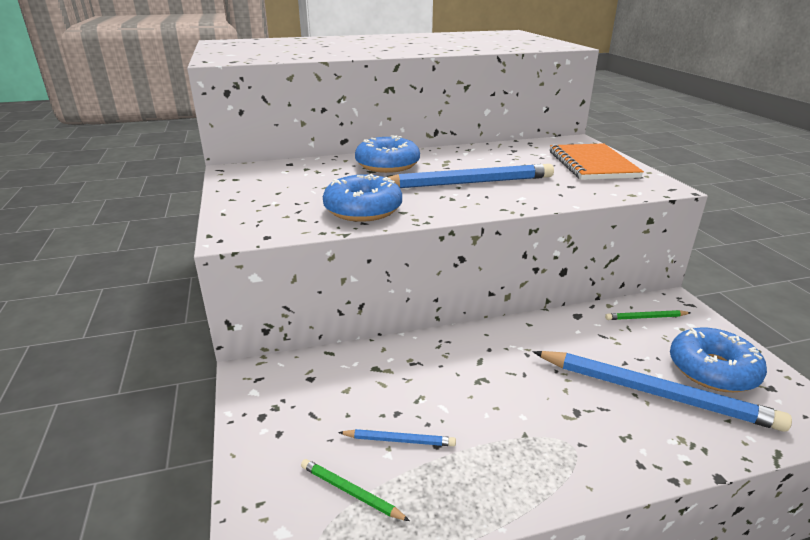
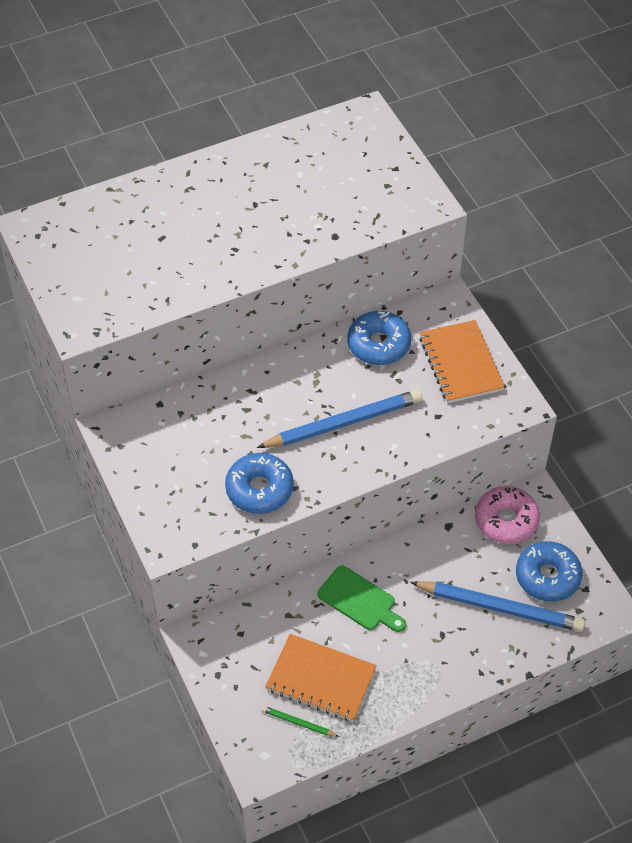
camera: 10 degrees left, 25 degrees up
(387, 165) = (259, 393): blue donut -> blue donut (378, 344)
(399, 440) = (321, 679): blue pencil -> orange notebook
(467, 365) = (359, 600): none -> green cutting board
(645, 317) = (506, 520): green pencil -> pink donut

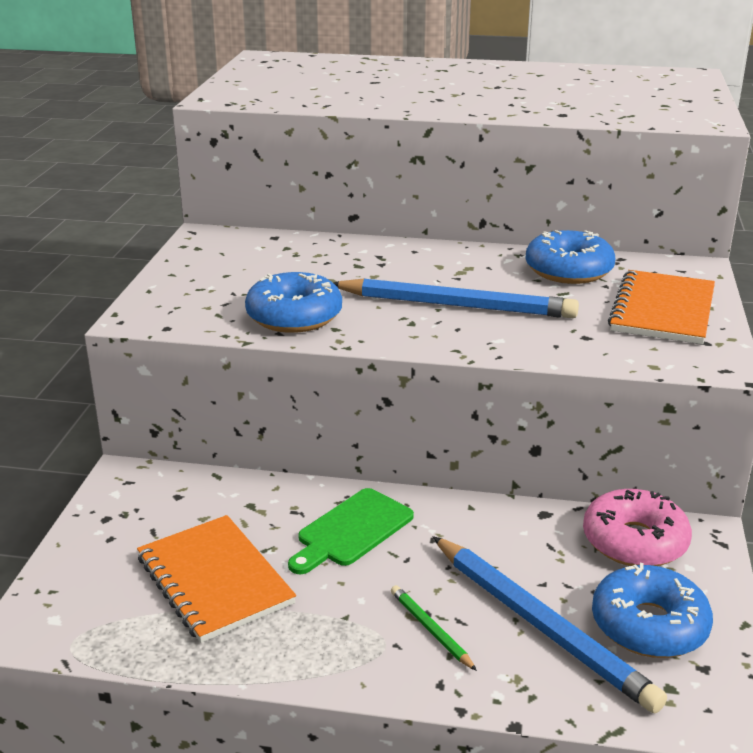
camera: 35 degrees right, 25 degrees down
(298, 723) = (134, 608): green pencil -> green pencil (430, 629)
(359, 600) = (351, 530): green cutting board -> green cutting board turned 60 degrees clockwise

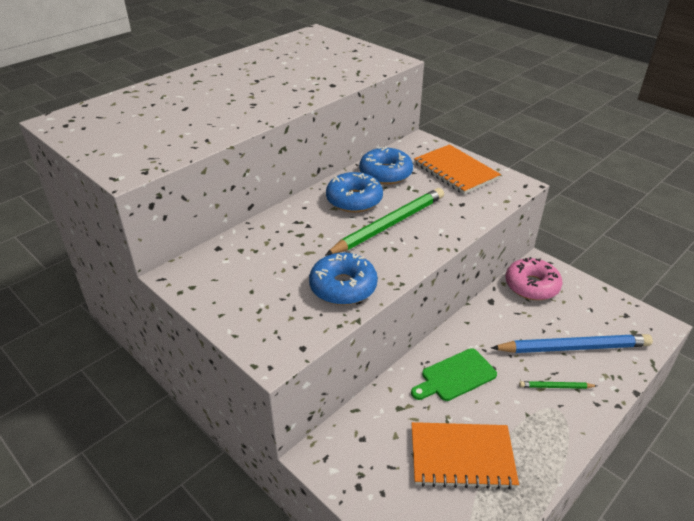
camera: 55 degrees left, 10 degrees up
(351, 530) = (455, 376): green cutting board -> green cutting board turned 75 degrees clockwise
(457, 305) = (389, 224): blue pencil -> green pencil
(649, 625) = (591, 315): blue donut -> blue donut (354, 200)

